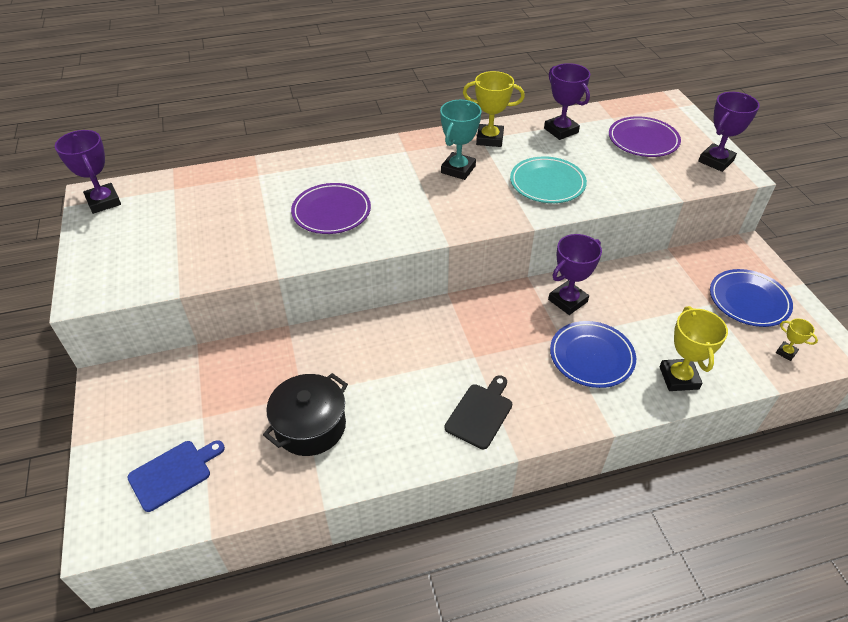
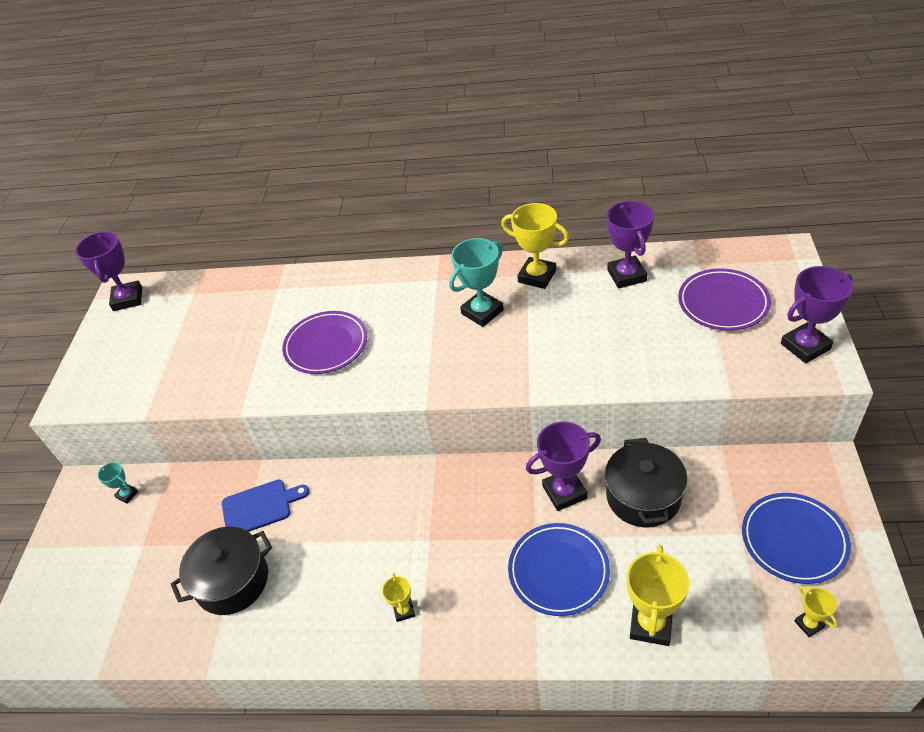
camera: 25 degrees right, 0 degrees up
(163, 379) = (127, 494): none -> turquoise trophy
(173, 473) = (94, 599): blue cutting board -> blue cutting board (260, 507)
(480, 413) = (404, 610): black cutting board -> yellow trophy
(547, 183) = (574, 346): turquoise plate -> none
(629, 292) = (643, 496): none -> black pot

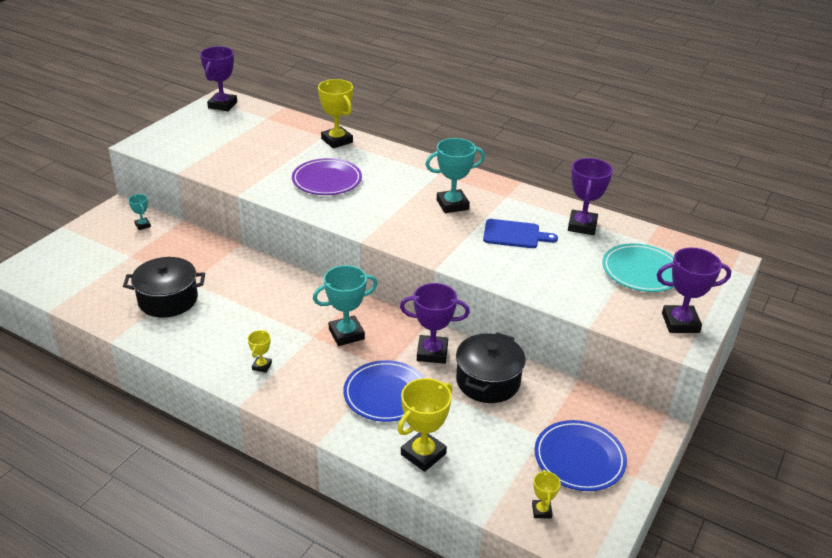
camera: 20 degrees right, 10 degrees down
(260, 507) = (219, 268): blue cutting board -> blue cutting board (514, 234)
(462, 517) = (346, 334): none -> turquoise trophy
(537, 276) = (513, 200): yellow trophy -> yellow trophy (337, 140)
(723, 303) = (641, 271): purple plate -> turquoise plate

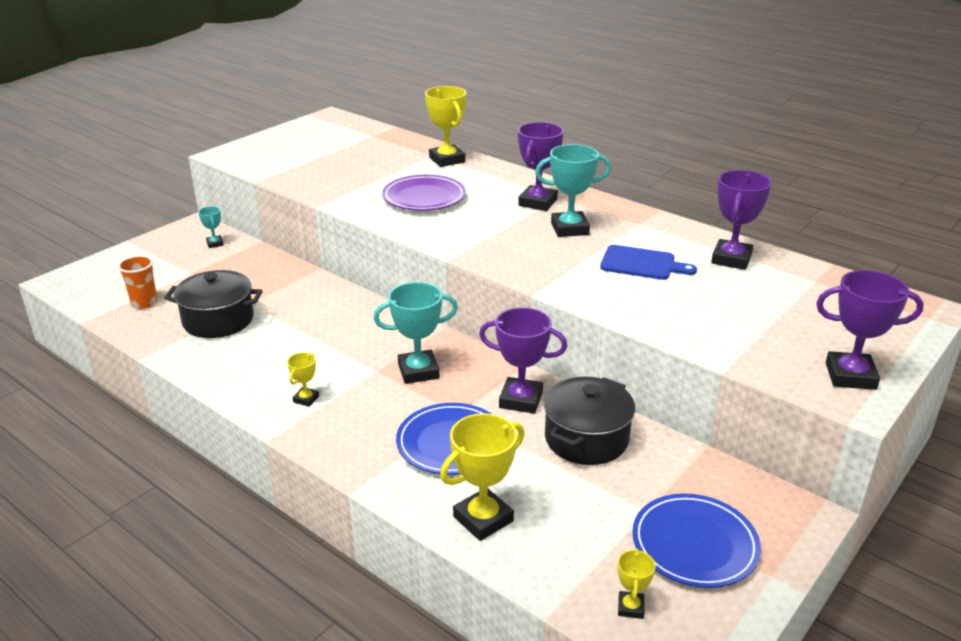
camera: 10 degrees right, 5 degrees down
(98, 288) = (144, 303): none -> orange cup
(222, 105) = (327, 122): purple trophy -> purple trophy (538, 202)
(641, 271) = (803, 313): turquoise plate -> none

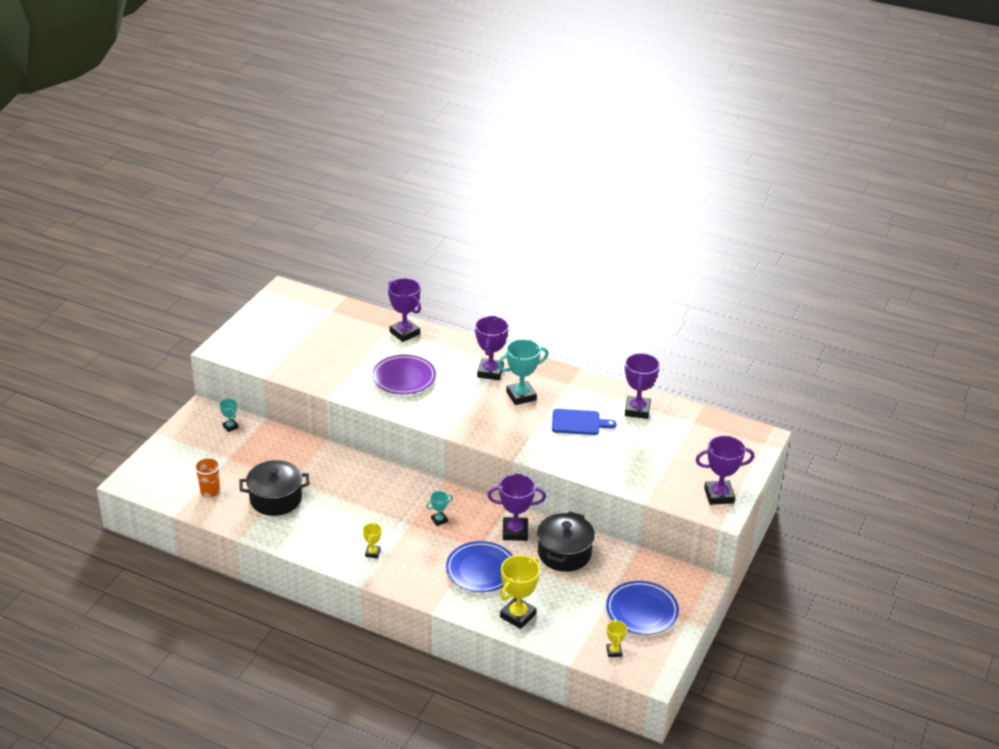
camera: 15 degrees left, 5 degrees up
(418, 371) = (439, 520): turquoise trophy -> turquoise trophy, size x0.51
(447, 160) = (404, 333): yellow trophy -> purple trophy

